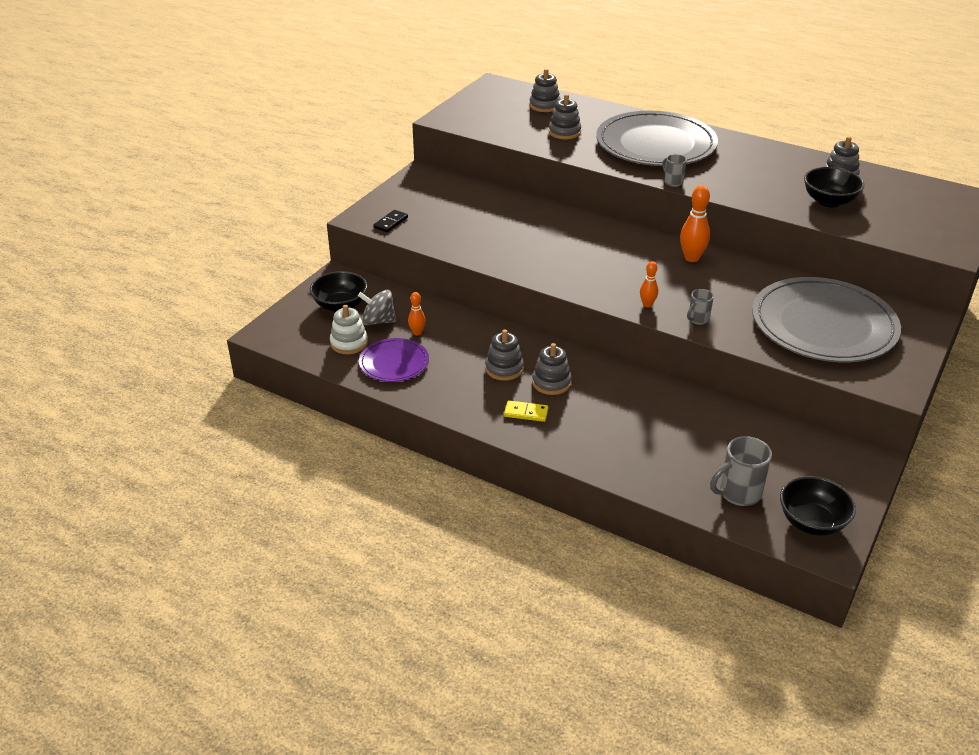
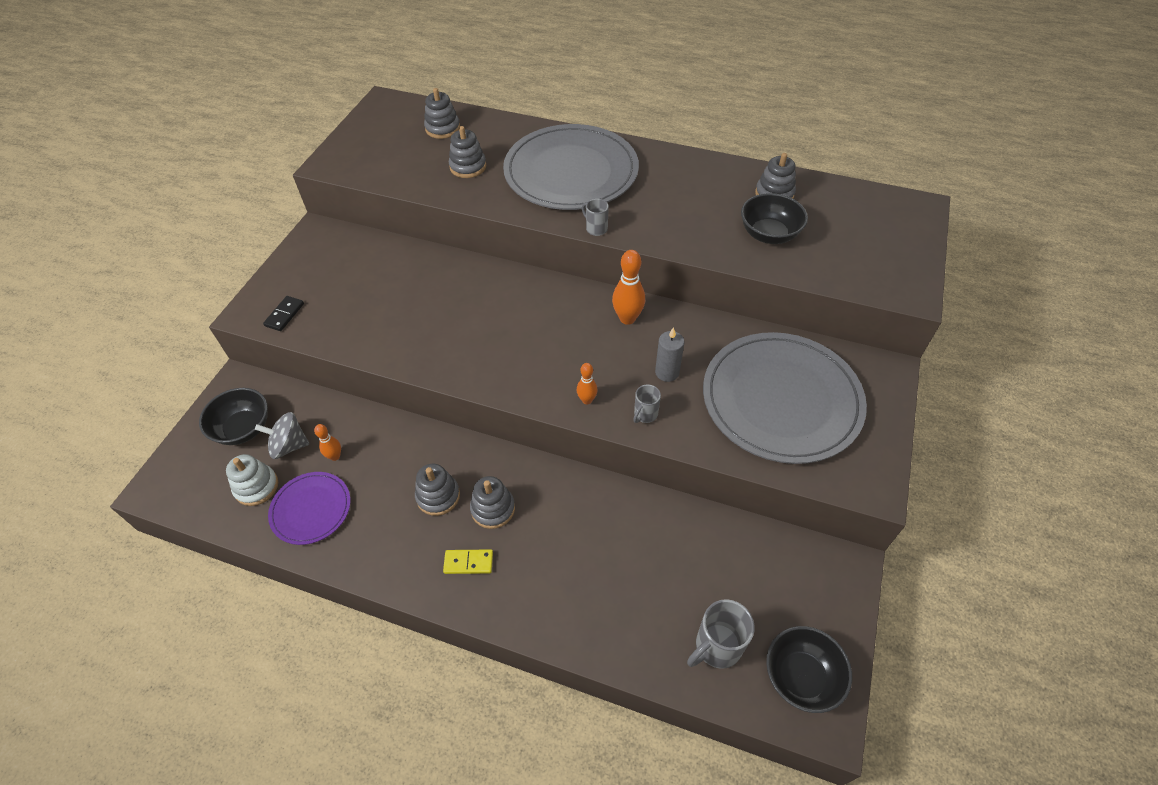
camera: 10 degrees left, 15 degrees up
(722, 296) = (667, 372): none -> grey candle

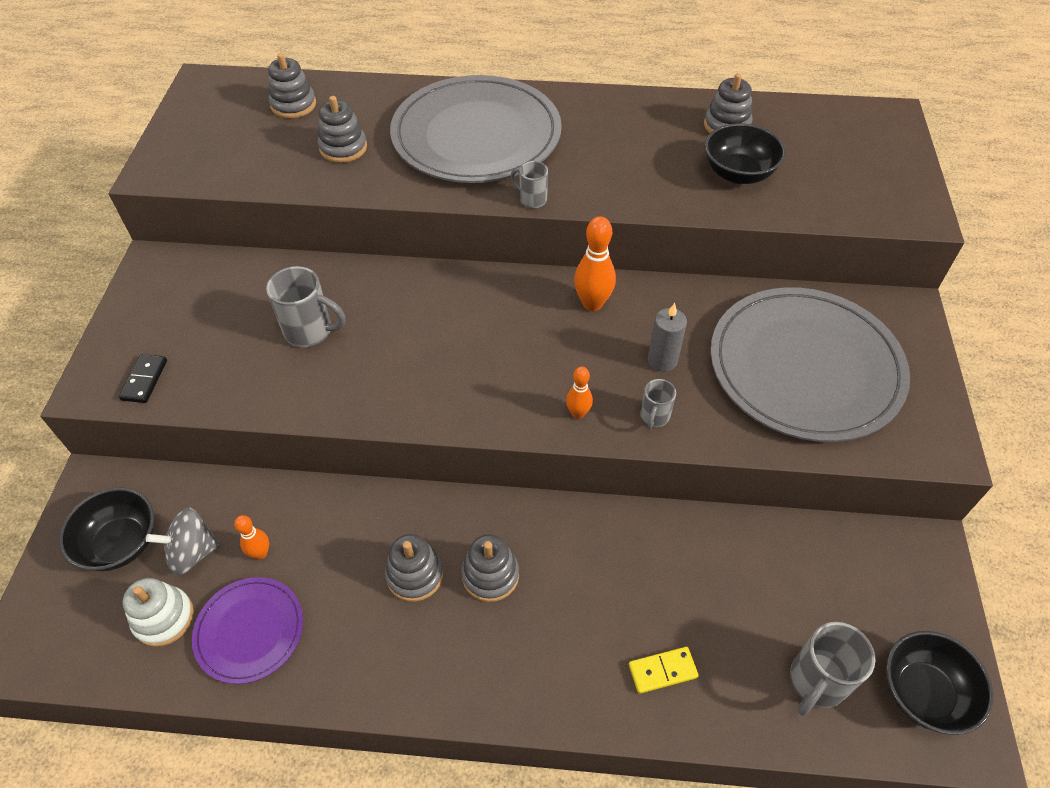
camera: 15 degrees left, 0 degrees up
(409, 301) = (310, 331): none -> grey mug
(468, 562) = (481, 651): yellow domino -> yellow domino (662, 671)

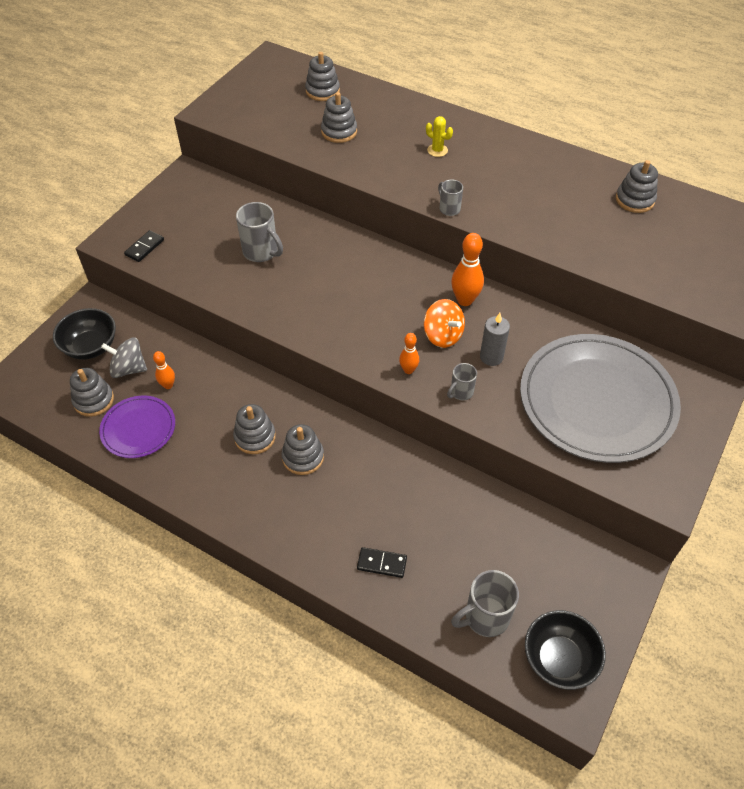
camera: 25 degrees right, 0 degrees up
(164, 618) = (94, 400): white stacking toy -> grey stacking toy
(476, 135) = (437, 150): grey plate -> yellow cactus
(592, 355) = (442, 335): none -> orange spinning top
(662, 671) = (382, 563): yellow domino -> black domino
(738, 173) = (618, 239): black bowl -> none

